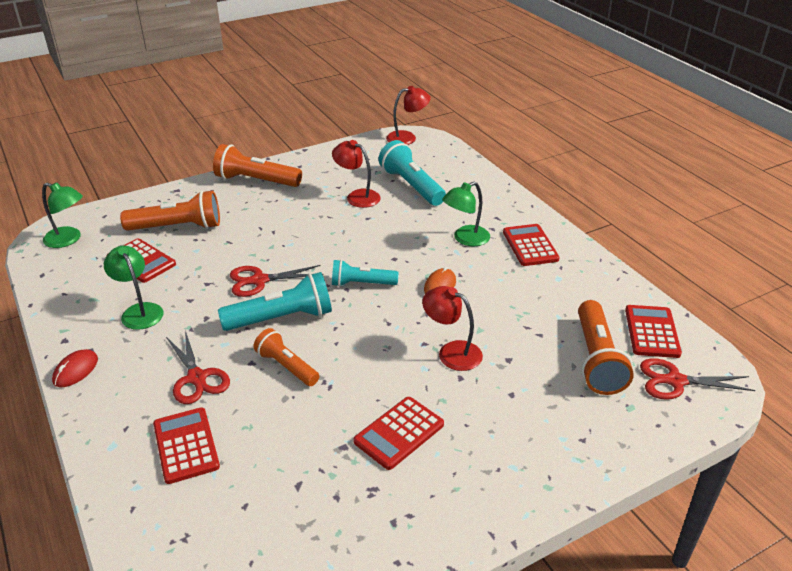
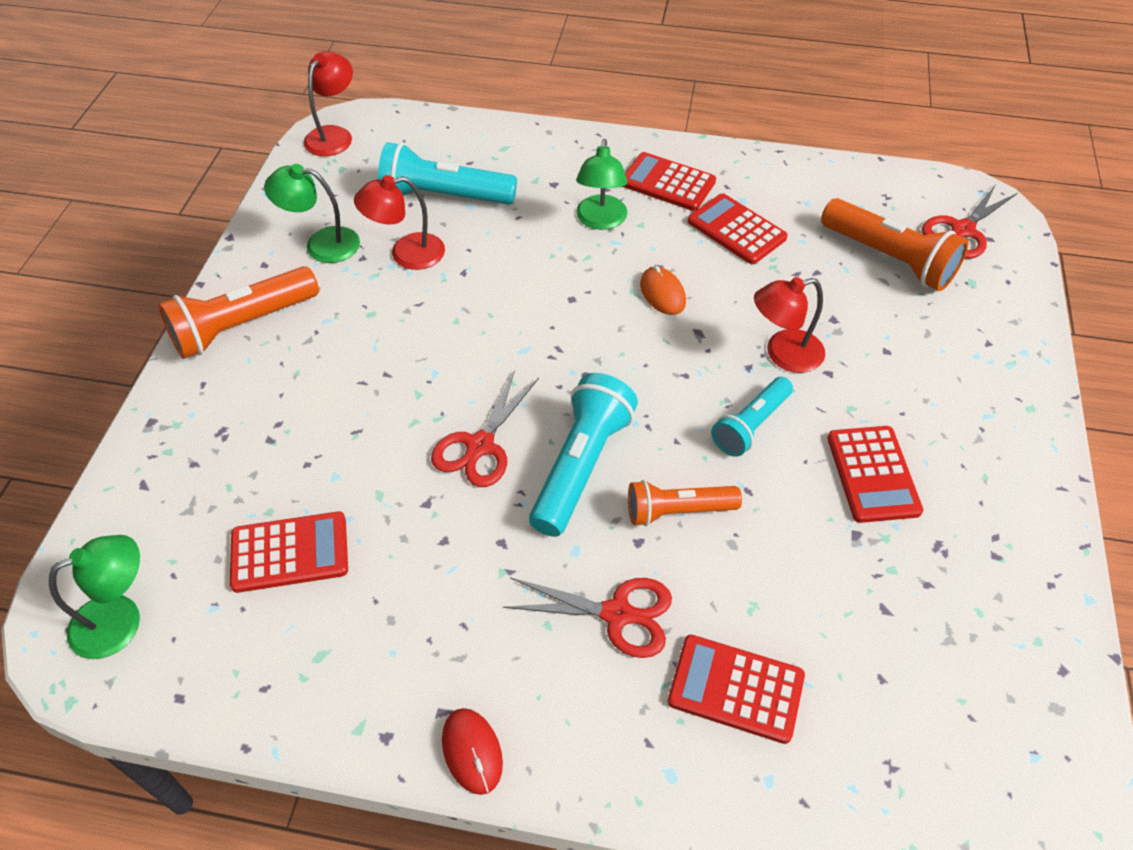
camera: 50 degrees left, 15 degrees up
(139, 311) = (410, 611): green lamp -> green lamp (321, 244)
(177, 227) = (252, 469): orange flashlight -> none
(361, 284) = (590, 355): turquoise flashlight -> turquoise flashlight (751, 425)
(651, 332) = (884, 197): red calculator -> red calculator (736, 230)

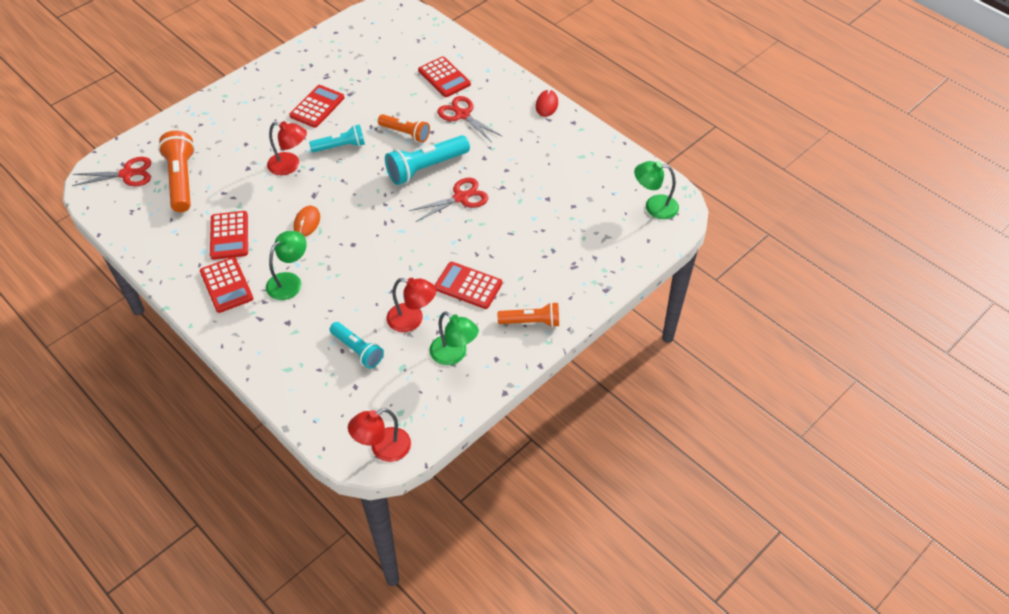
camera: 145 degrees left, 0 degrees up
(242, 326) = (531, 322): orange flashlight -> orange flashlight, size x0.64
(290, 552) = (572, 197): red calculator -> red calculator (468, 286)
(444, 196) = (357, 350): turquoise flashlight -> turquoise flashlight, size x0.64

